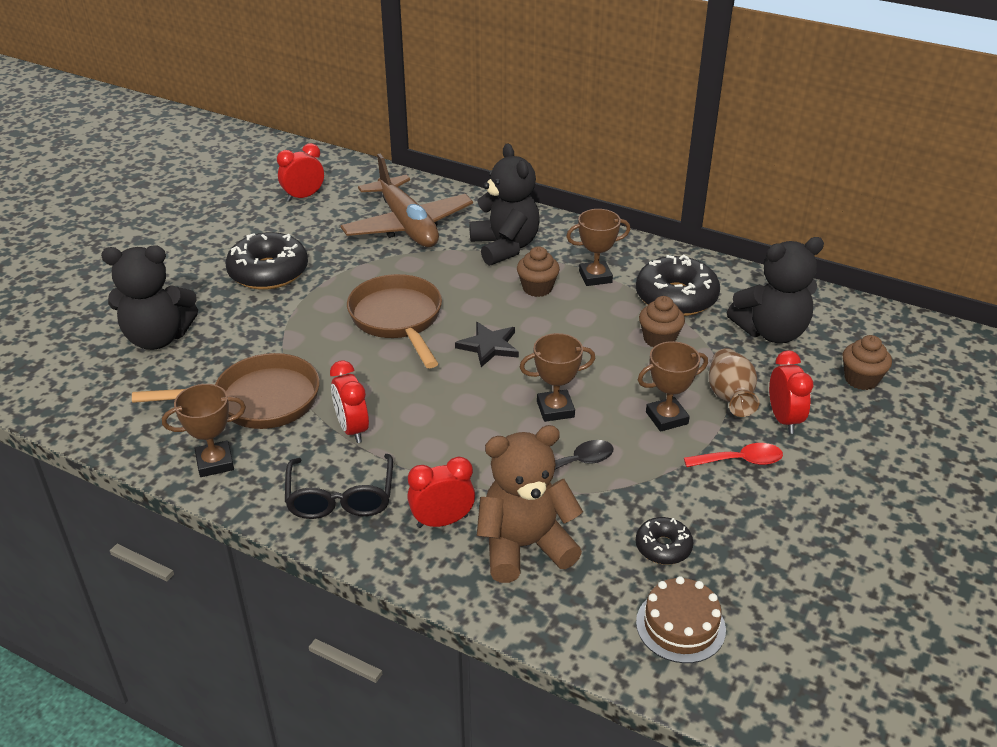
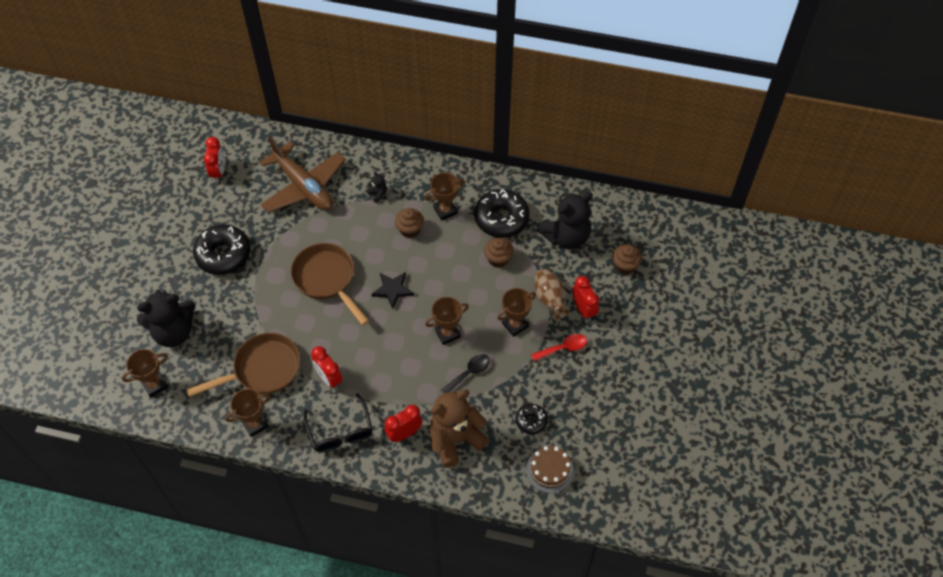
camera: 15 degrees left, 20 degrees up
(97, 389) = (155, 385): none -> brown trophy
(303, 197) = (218, 172): red clock -> red clock turned 135 degrees clockwise
(505, 247) = (377, 194): black teddy bear -> black teddy bear, size x0.41

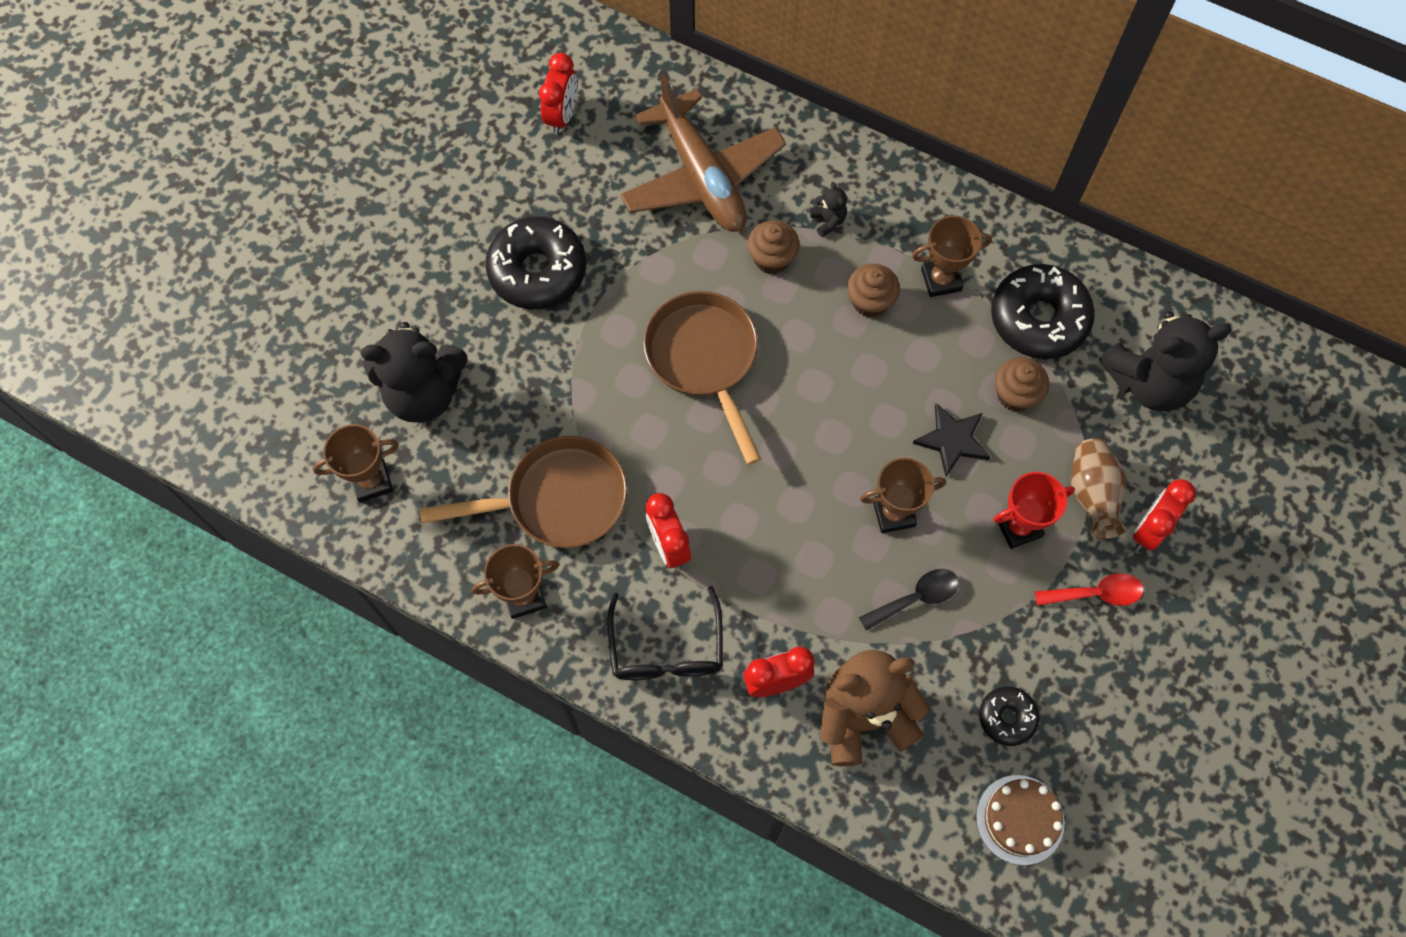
camera: 15 degrees right, 10 degrees up
(392, 290) = (815, 407): black star -> black star (952, 440)
(515, 325) = (1018, 527): brown trophy -> red trophy
(583, 309) = (1149, 529): red clock -> red clock turned 135 degrees counterclockwise
(625, 266) = (1244, 464): brown cupcake -> brown cupcake (772, 258)

